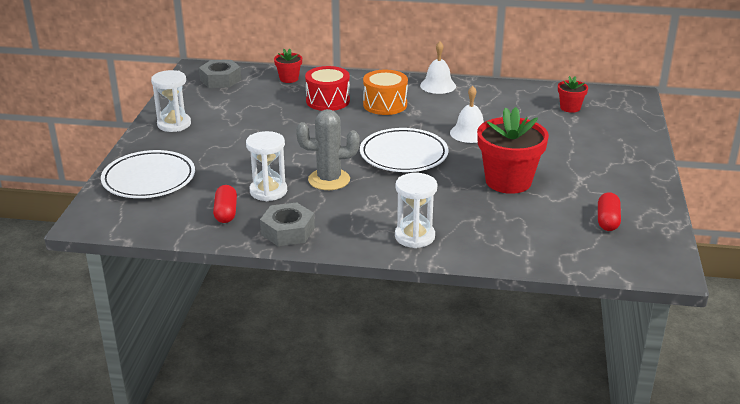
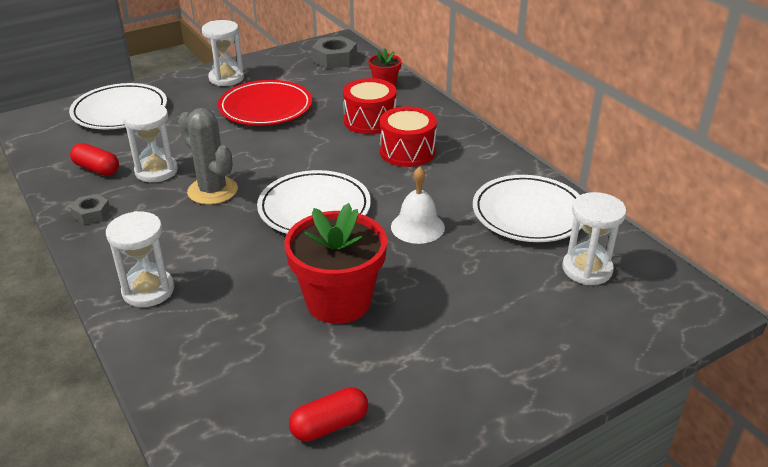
camera: 50 degrees right, 5 degrees up
(226, 212) = (97, 169): red capsule -> red capsule turned 75 degrees clockwise
(247, 126) = (266, 108): none -> red plate
(288, 231) = (91, 213): grey nut -> grey nut, size x0.59
(385, 104) = (407, 151): orange drum -> red drum
(438, 85) = (497, 161): white bell -> none
(502, 100) = (529, 213): none -> white plate
(570, 108) = (587, 269): red flower pot -> white hourglass

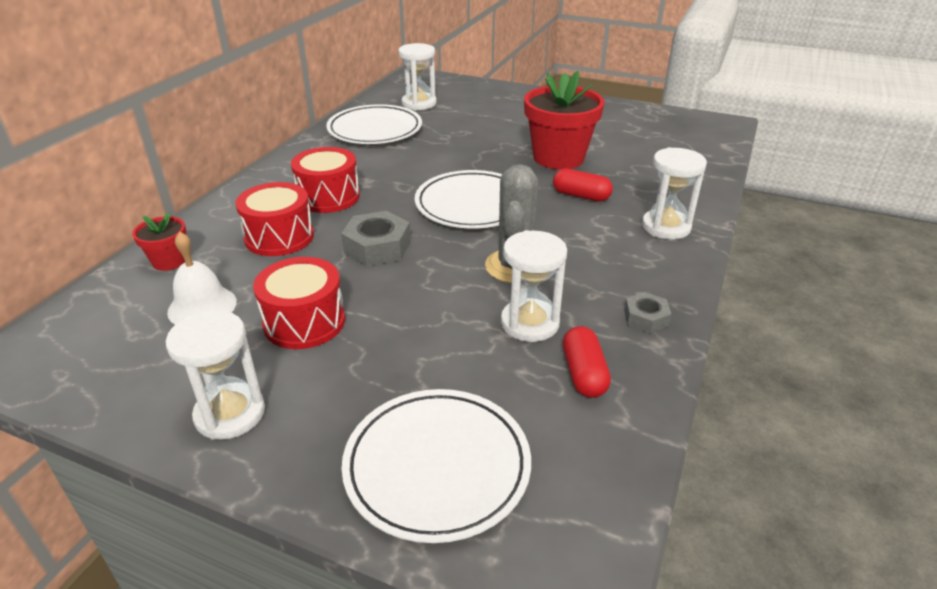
camera: 125 degrees left, 0 degrees up
(266, 108) = (304, 322): red plate -> red drum
(329, 425) = (644, 129): red capsule -> red capsule (581, 196)
(335, 59) = (92, 335): grey nut -> grey nut (377, 247)
(417, 227) = (441, 159): white bell -> white bell (202, 306)

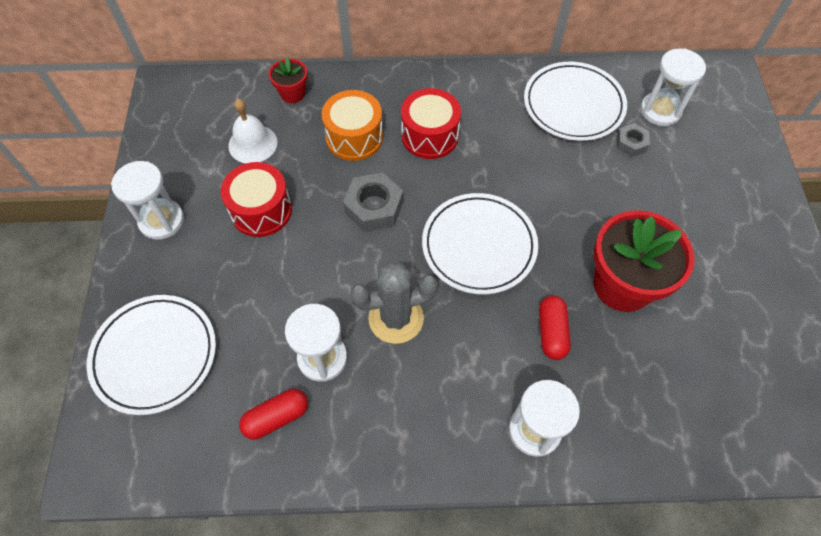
camera: 65 degrees right, 25 degrees up
(279, 237) = (354, 137): red drum -> orange drum
(646, 318) = (368, 447): grey nut -> grey nut (631, 143)

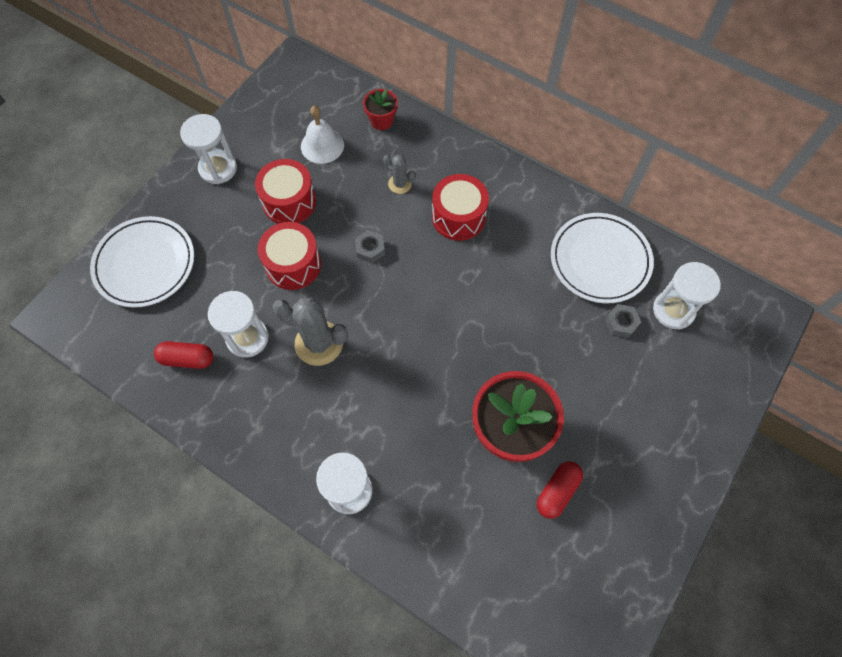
camera: 35 degrees right, 5 degrees up
(312, 263) = (293, 264): none -> red drum
(354, 137) = (400, 184): orange drum -> grey cactus
(374, 207) = (370, 249): grey nut -> grey nut, size x0.59
(479, 246) = (423, 328): white plate -> none
(551, 332) = (422, 430): red capsule -> red capsule (557, 491)

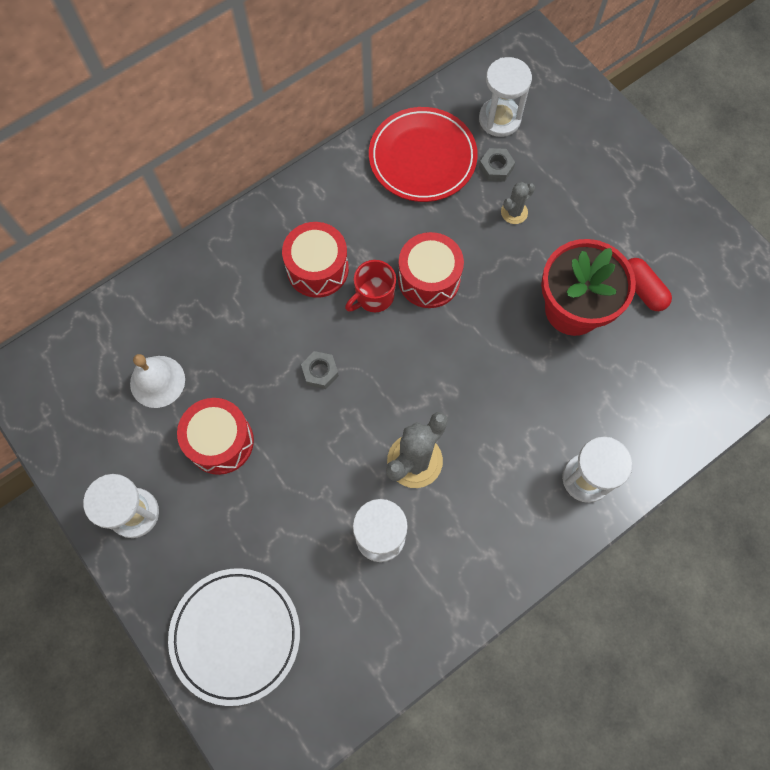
camera: 70 degrees left, 5 degrees up
(187, 359) = (382, 611): red capsule -> none
(293, 264) = (306, 460): red drum -> red drum (429, 279)
(381, 121) = (153, 305): red flower pot -> none
(400, 184) = (249, 314): grey cactus -> grey cactus (514, 212)
(451, 265) = (374, 296): none -> red mug
(600, 260) = (422, 158): white plate -> red plate

